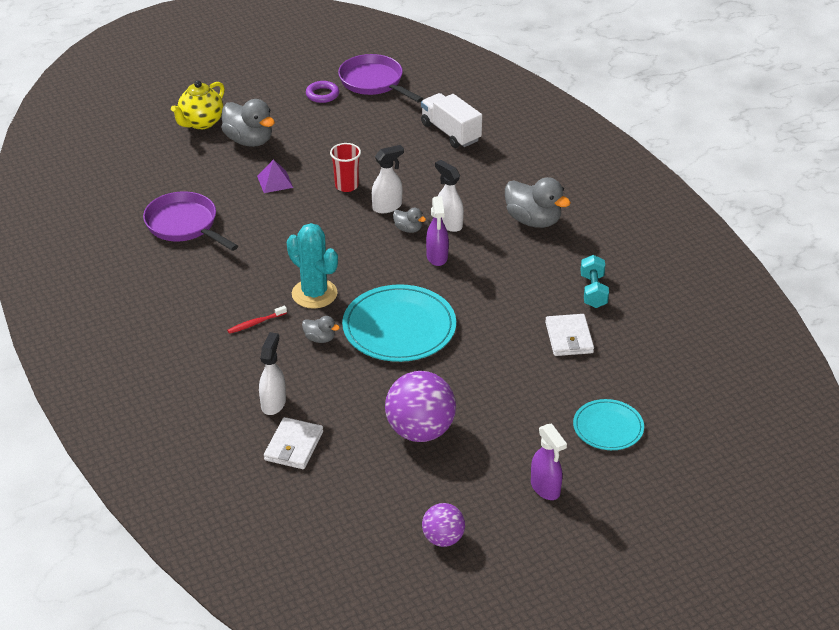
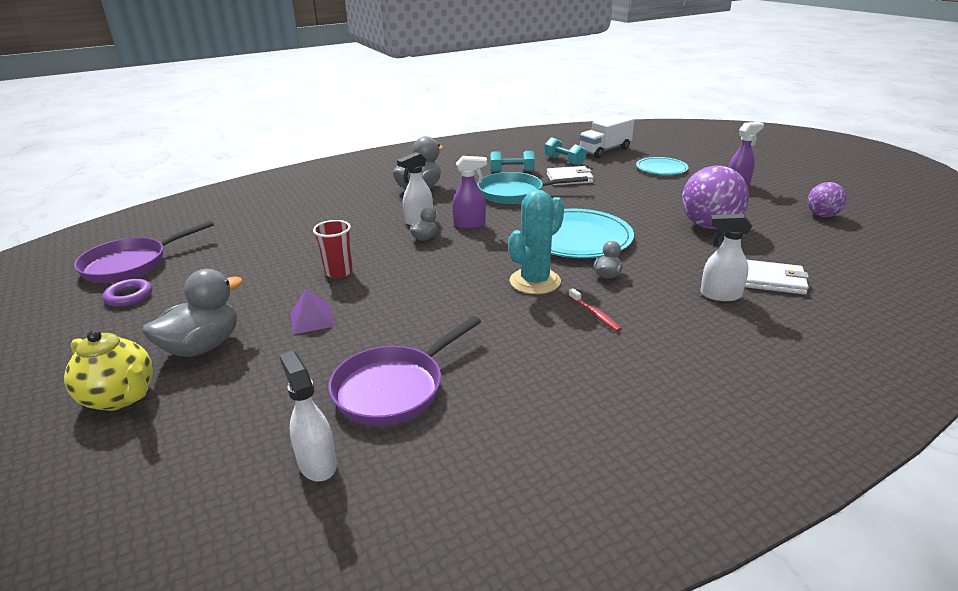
camera: 90 degrees left, 10 degrees down
(387, 206) = (384, 249): white spray bottle -> white spray bottle (317, 463)
(450, 132) = (264, 222): white truck -> white truck (605, 150)
(520, 291) = (515, 193): none -> turquoise pan
(634, 339) = (564, 161): none -> turquoise dumbbell

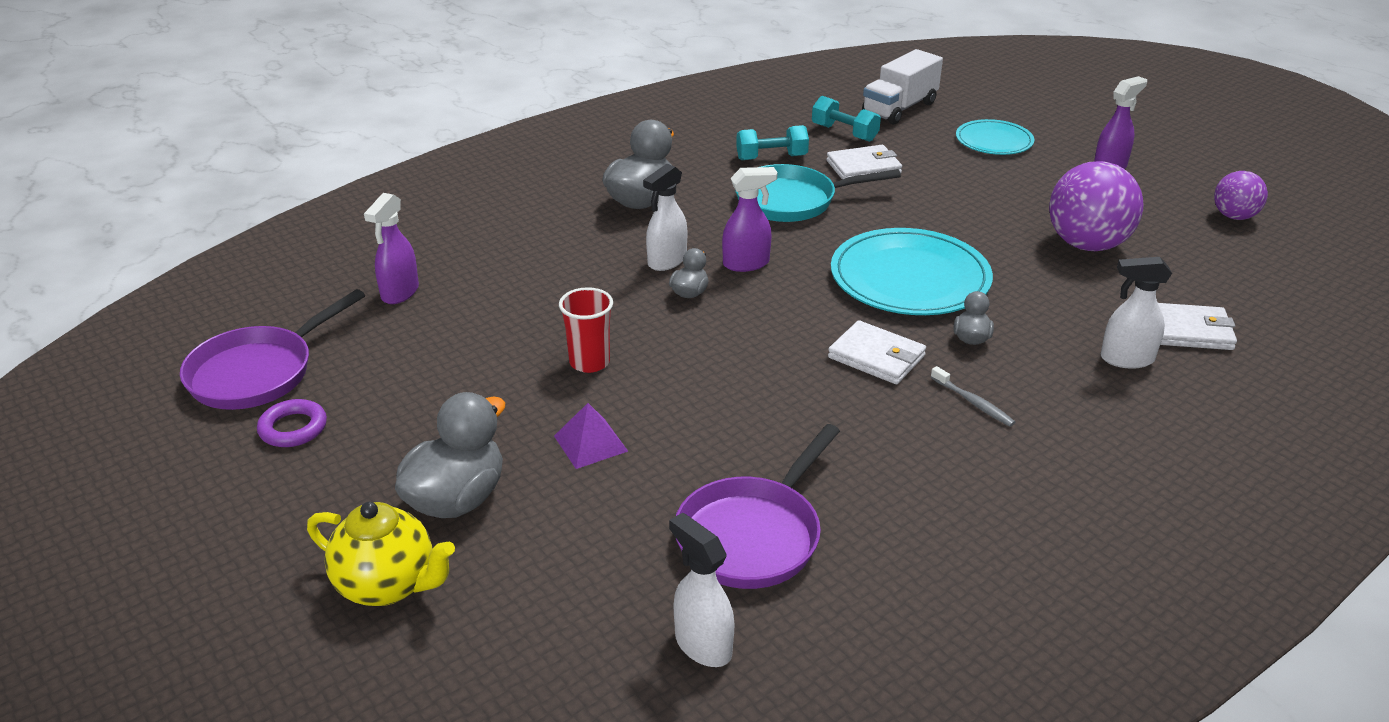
camera: 10 degrees left, 5 degrees up
(244, 228) = (399, 293): none -> purple spray bottle
(535, 281) = (876, 357): turquoise cactus -> white wallet
(595, 314) = (973, 402): red toothbrush -> grey toothbrush

